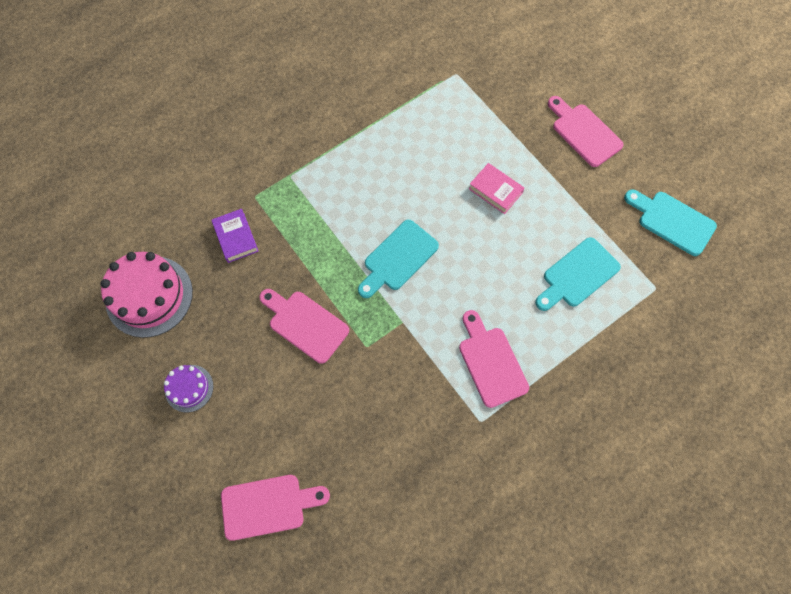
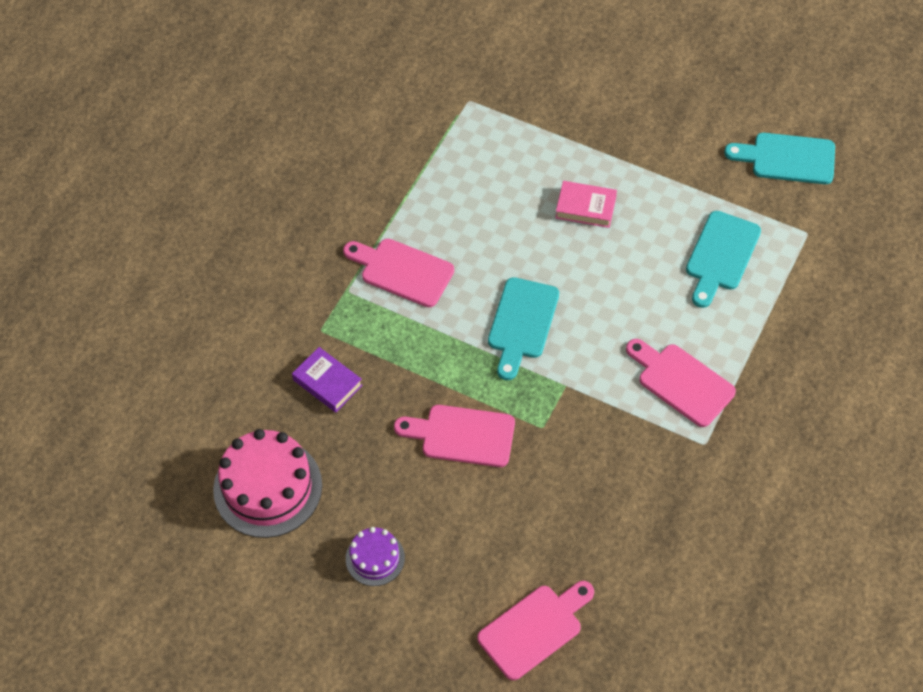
camera: 25 degrees left, 10 degrees down
(584, 132) = (645, 106): pink cutting board -> pink cutting board (402, 271)

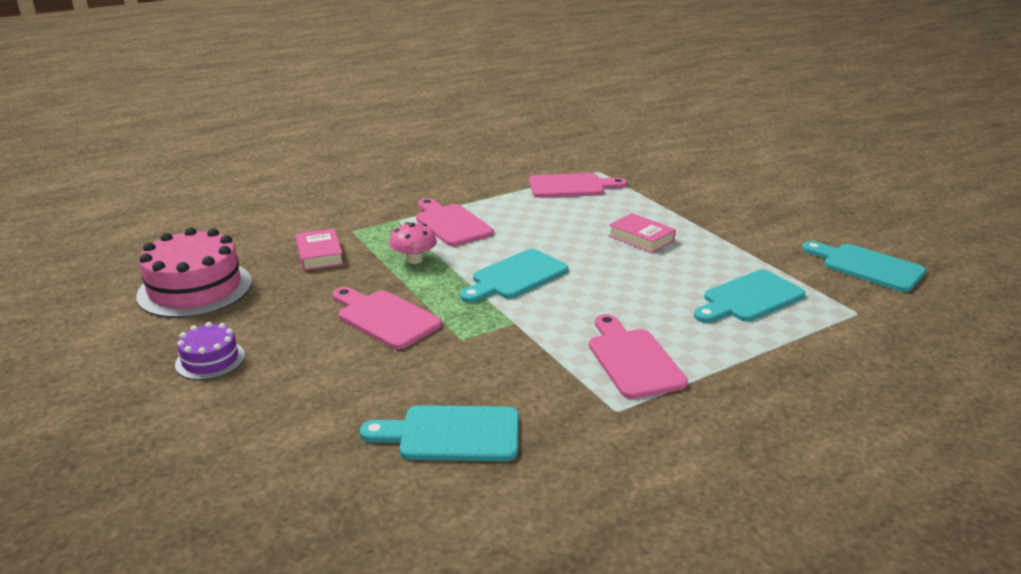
camera: 30 degrees right, 30 degrees down
(327, 383) = (319, 255): purple book -> pink book
(417, 345) = (414, 259): none -> pink mushroom
(534, 629) = (277, 474): pink cutting board -> pink cutting board (571, 186)
(615, 529) = (451, 434): none -> turquoise cutting board

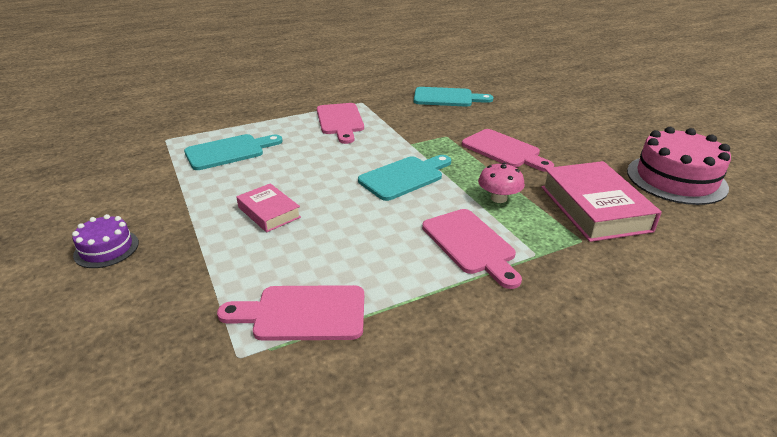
camera: 175 degrees left, 5 degrees up
(210, 360) = (605, 131): purple cake -> purple cake (106, 248)
(319, 255) = (594, 208): pink book -> pink book, size x1.76
(867, 267) = (98, 172): turquoise cutting board -> none

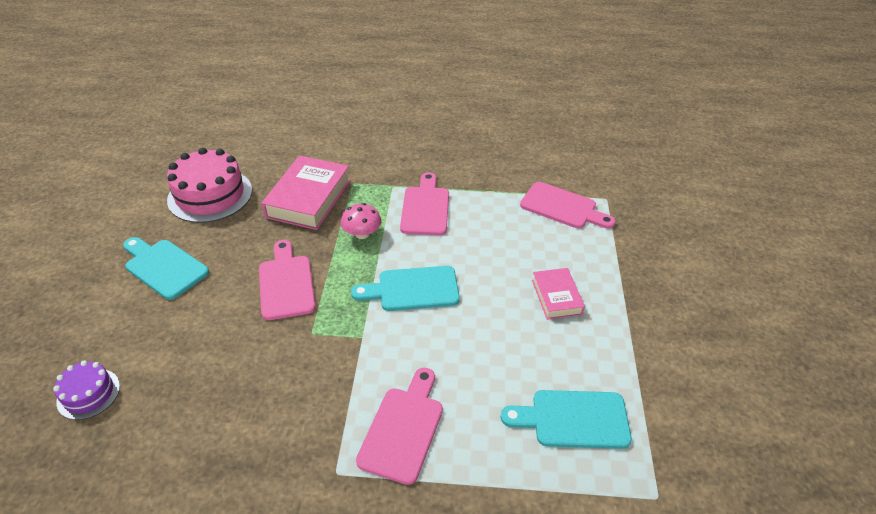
camera: 150 degrees left, 10 degrees up
(106, 248) = (700, 311): purple cake -> purple cake (88, 394)
(447, 98) = (214, 421): turquoise cutting board -> turquoise cutting board (164, 267)

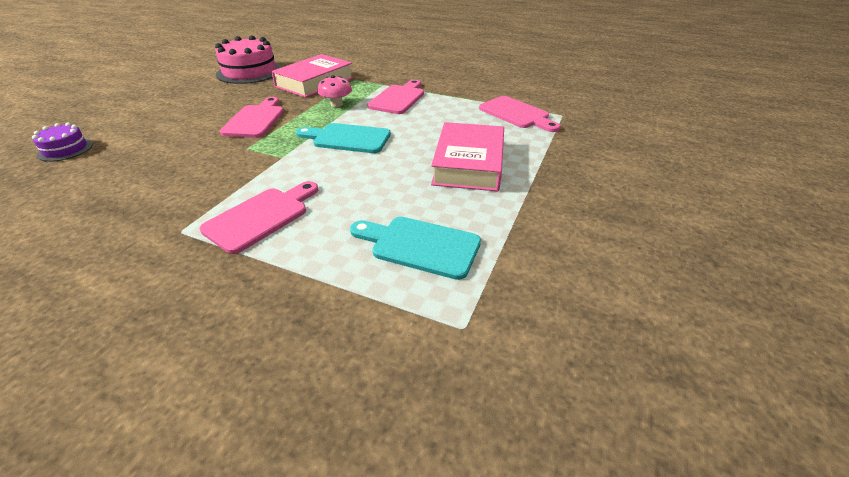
camera: 20 degrees right, 5 degrees down
(164, 267) = (183, 99): turquoise cutting board -> none
(556, 297) = (469, 164): pink book -> pink book, size x1.76

